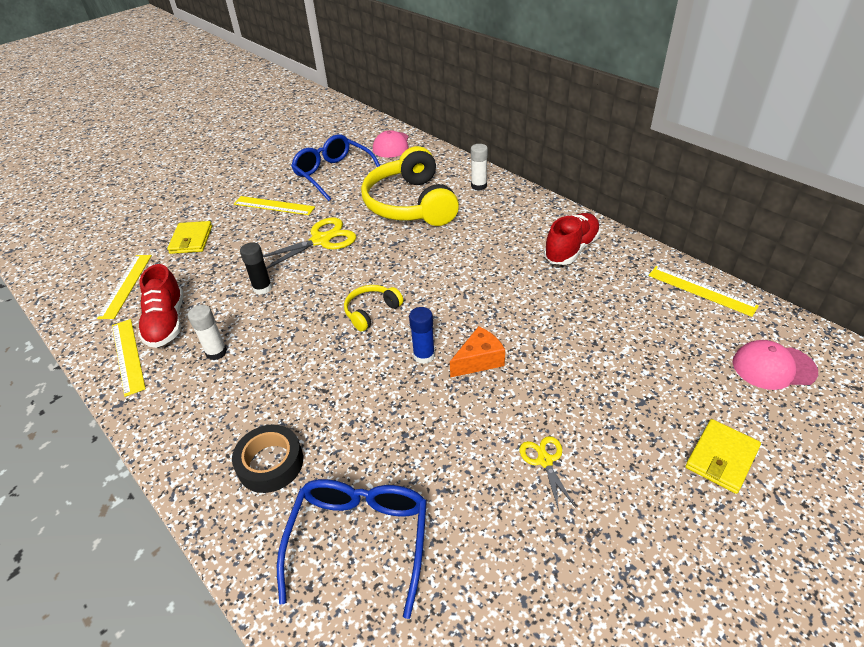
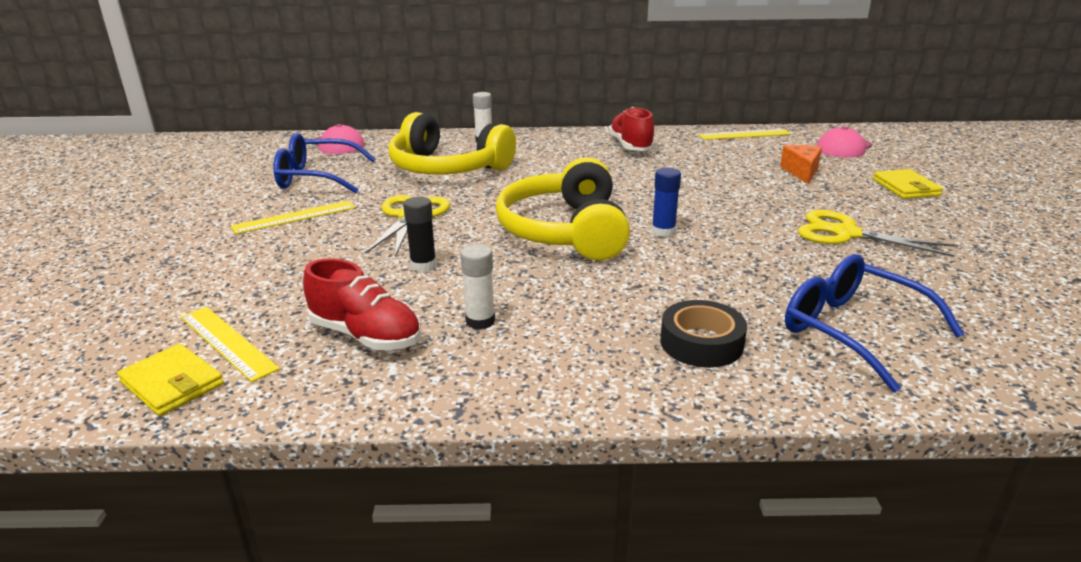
camera: 50 degrees left, 15 degrees down
(128, 356) = (376, 379): yellow ruler -> none
(191, 240) = (239, 275): yellow wallet -> yellow wallet (172, 383)
(371, 312) = (565, 231): yellow headphones -> yellow headphones, size x2.19
(479, 360) = (703, 215): orange cheese -> orange cheese (801, 172)
(545, 461) = (846, 233): yellow scissors -> yellow scissors, size x1.81

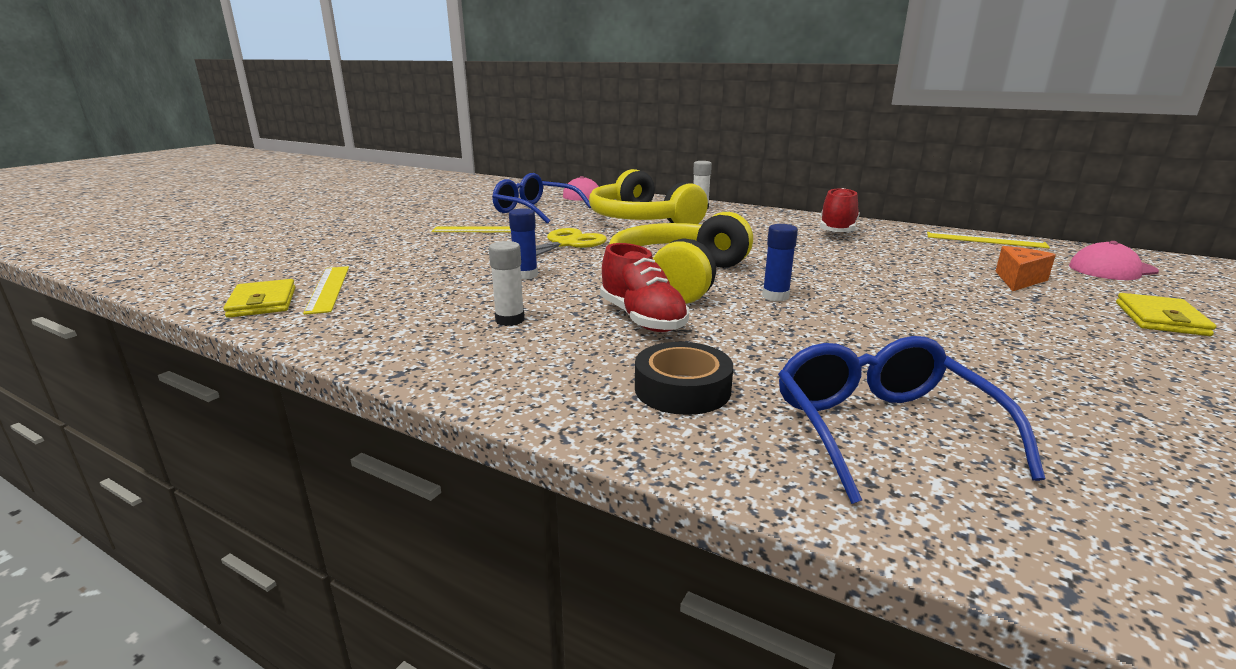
camera: 30 degrees right, 5 degrees down
(366, 335) = (415, 307): red shoe -> red shoe (642, 319)
(423, 265) = (525, 275): black glue stick -> blue glue stick
(846, 233) = (1004, 342): yellow scissors -> none

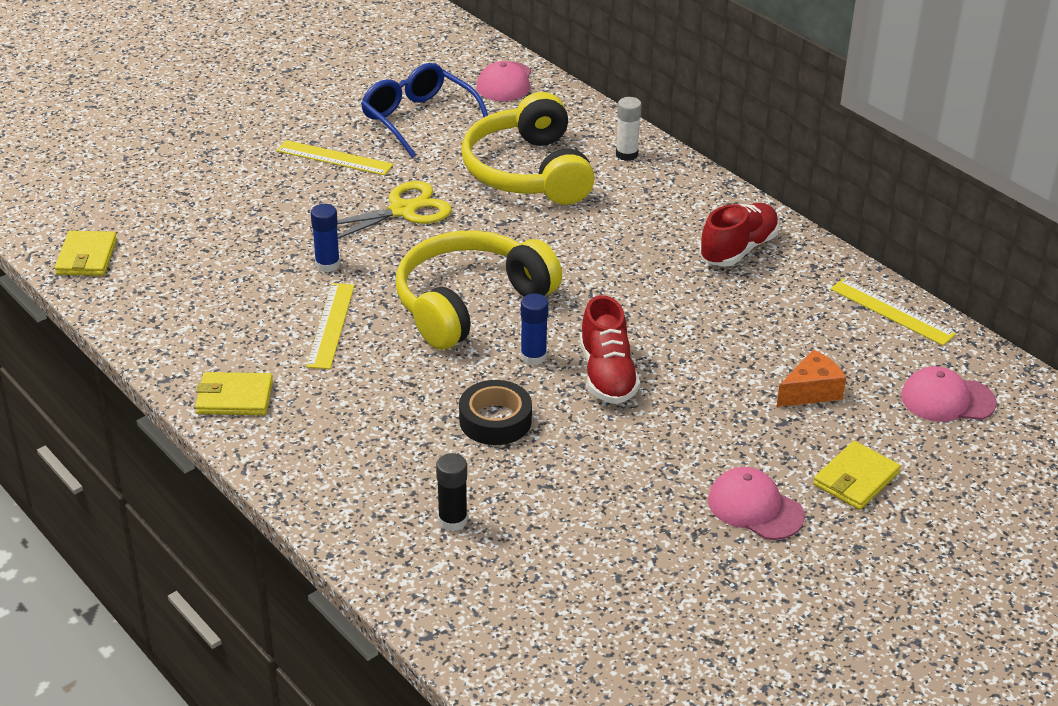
camera: 20 degrees right, 15 degrees up
(328, 289) = (144, 247): yellow ruler -> yellow ruler (331, 325)
(498, 373) = (234, 398): none -> yellow wallet
(510, 320) = (276, 334): white glue stick -> none
(642, 319) = (386, 360): red shoe -> red shoe (607, 375)
(682, 389) = (352, 449): black tape -> black tape (495, 420)
(883, 430) = (452, 520): blue glasses -> black glue stick
(1134, 352) = (755, 508): none -> pink cap

